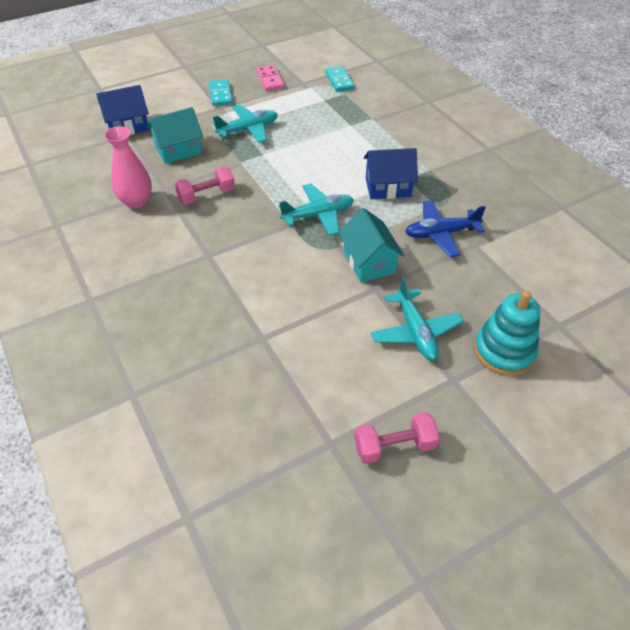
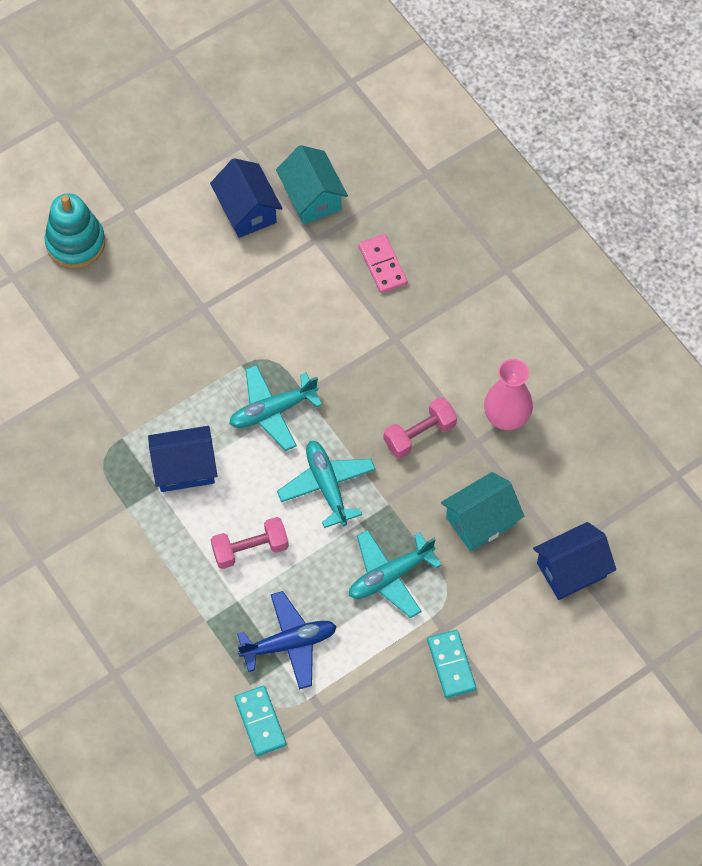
camera: 175 degrees right, 15 degrees up
(270, 80) = (377, 715): pink domino -> pink domino (382, 265)
(329, 370) = (247, 210): none -> blue house
(369, 262) = (209, 343): turquoise house -> turquoise house (312, 197)
(394, 446) = (187, 146): pink dumbbell -> pink dumbbell (250, 549)
(415, 331) = (162, 258): turquoise plane -> turquoise plane (327, 486)
(441, 233) = (122, 393): blue plane -> blue plane (289, 644)

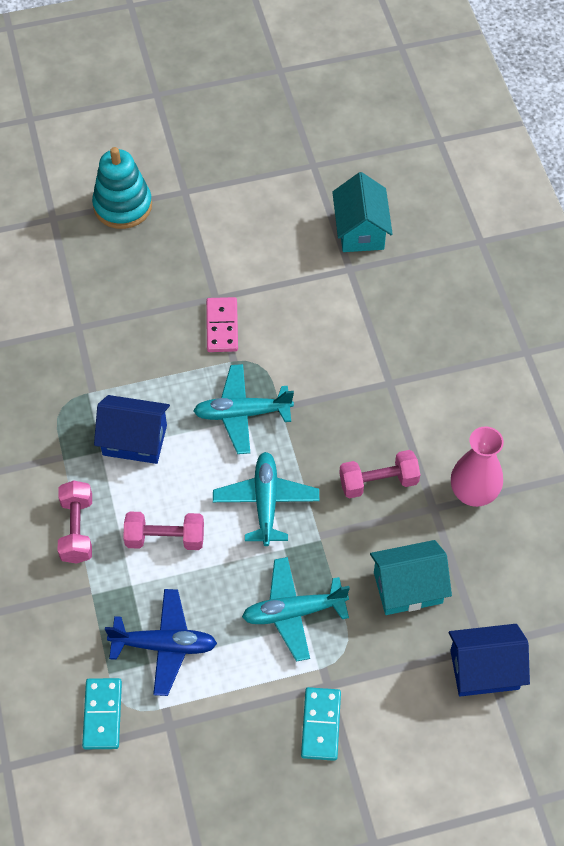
camera: 20 degrees right, 5 degrees down
(167, 568) = (77, 529): none -> pink dumbbell
(247, 210) = (294, 224): blue house -> none
(382, 265) = (404, 311): pink domino -> pink domino (222, 326)

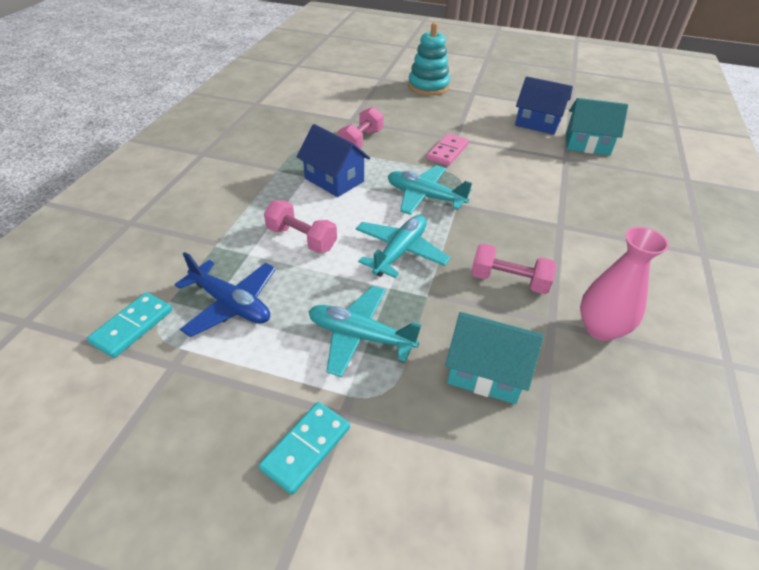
camera: 30 degrees right, 15 degrees down
(77, 529) = (246, 207): pink dumbbell -> pink dumbbell (361, 141)
(360, 230) = (587, 144): turquoise house -> turquoise house turned 75 degrees clockwise
(484, 669) = (528, 498): blue house -> blue house (537, 123)

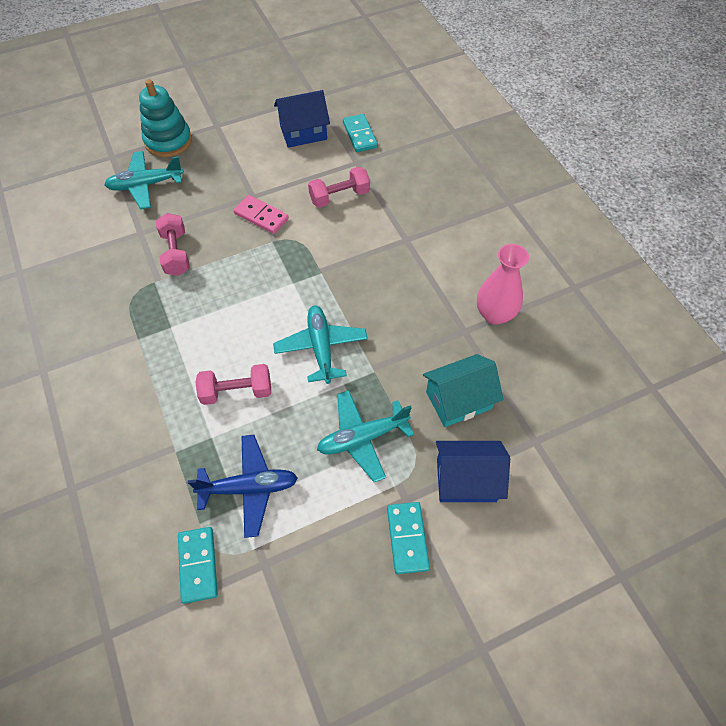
camera: 40 degrees left, 15 degrees up
(334, 180) = (199, 314): blue house -> blue house (466, 480)
(425, 197) = (289, 280): turquoise plane -> turquoise plane (146, 185)
(447, 152) = (261, 216): pink domino -> pink domino turned 45 degrees counterclockwise
(509, 281) = (414, 317): pink dumbbell -> pink dumbbell (339, 196)
(587, 144) = (359, 135): turquoise house -> turquoise domino

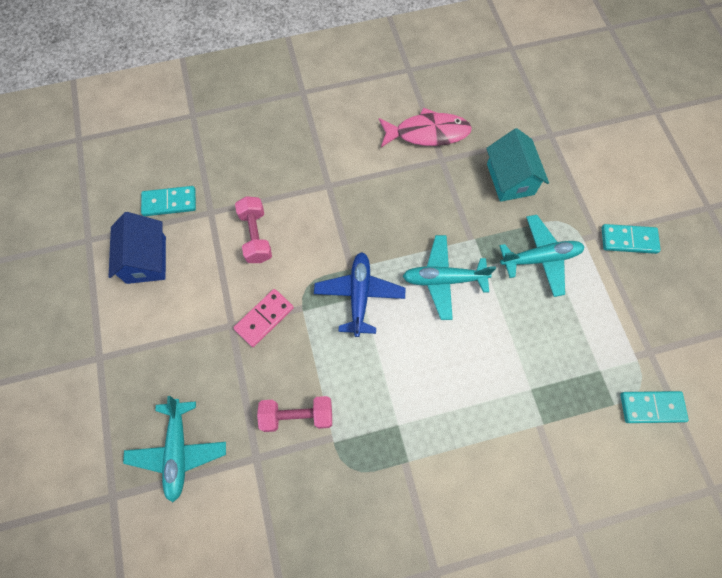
camera: 80 degrees left, 10 degrees up
(168, 141) = (107, 420): turquoise stacking toy -> none
(237, 391) = (484, 362): pink dumbbell -> none
(249, 488) = (582, 358): blue plane -> blue plane (359, 295)
(362, 438) = (540, 258): turquoise plane -> turquoise plane turned 90 degrees counterclockwise
(466, 480) = (582, 189): blue house -> none
(494, 314) = (427, 133): pink vase -> pink fish

